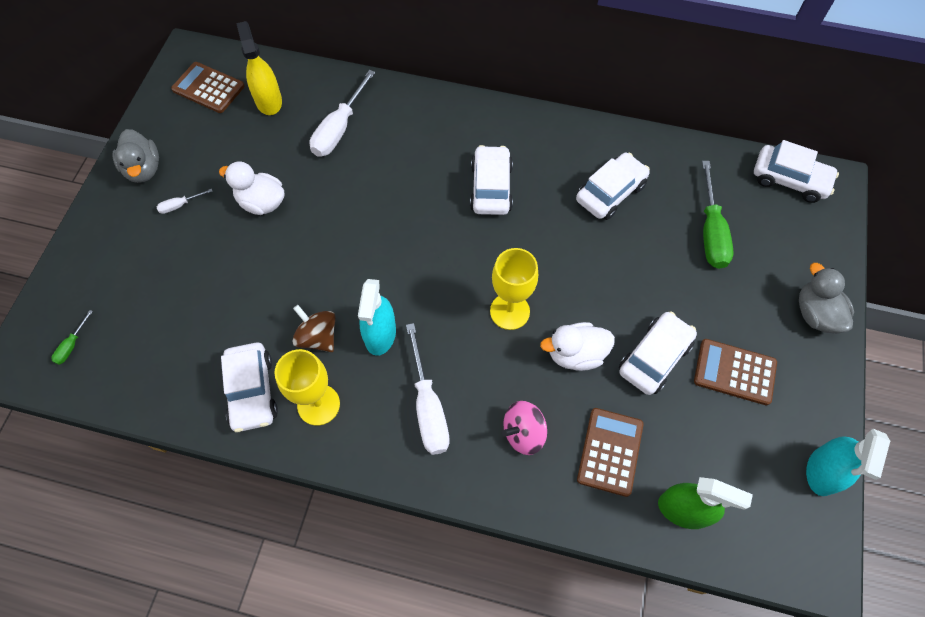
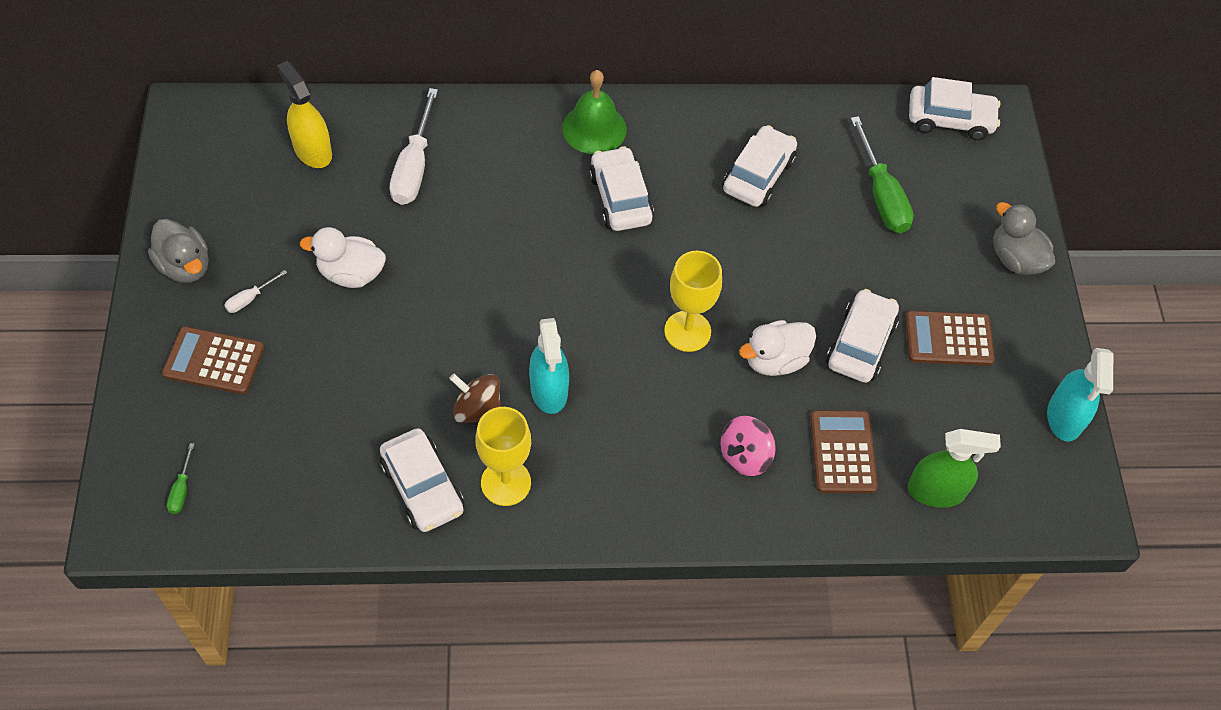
camera: 20 degrees left, 5 degrees down
(208, 88) = (228, 150): brown calculator -> brown calculator (214, 361)
(428, 406) = (631, 454): white screwdriver -> none
(489, 127) = (594, 128): none -> green bell

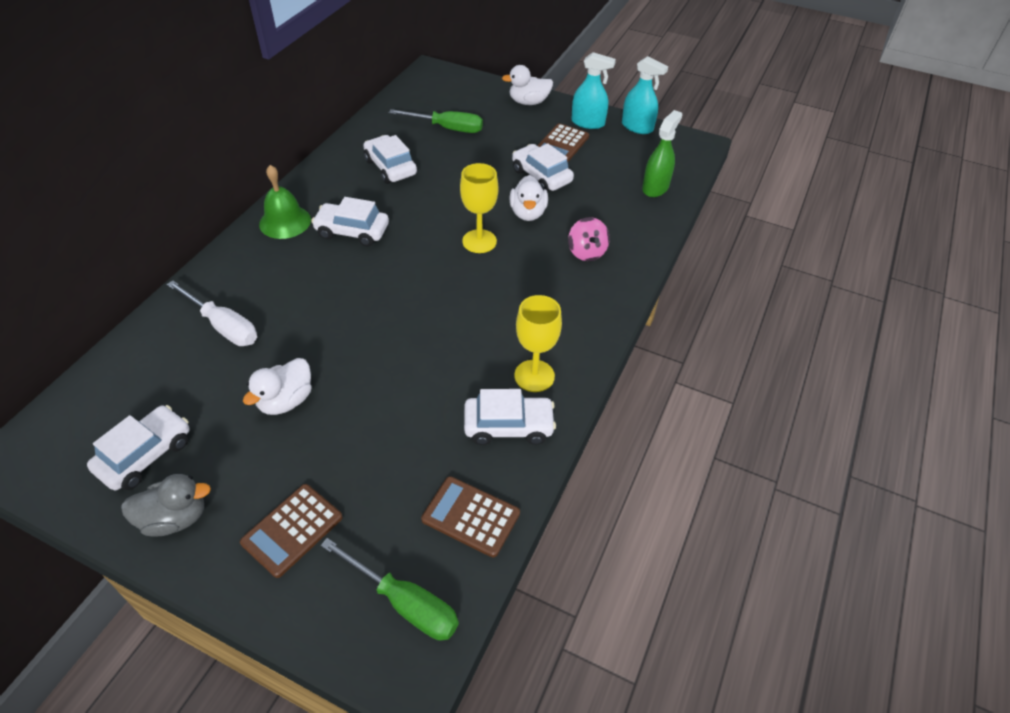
camera: 60 degrees left, 10 degrees down
(182, 489) = (404, 603): green screwdriver -> green screwdriver, size x2.16
(250, 299) = (251, 480): white screwdriver -> none
(312, 151) = (145, 383): yellow spray bottle -> none
(478, 410) = (465, 369): brown spinning top -> none
(549, 390) = (475, 324): turquoise spray bottle -> turquoise spray bottle (588, 123)
(843, 452) = (609, 211): brown calculator -> brown calculator (471, 516)
(950, 120) = (420, 86): white car -> white car (146, 455)
(1015, 259) = (528, 102): grey duck -> white duck

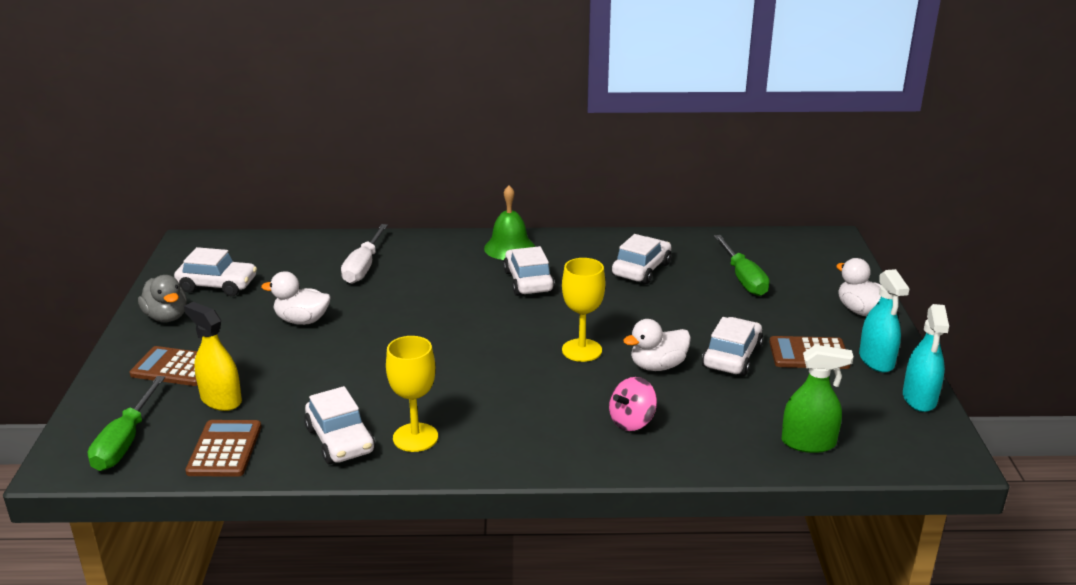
camera: 65 degrees right, 20 degrees down
(384, 501) = (221, 400): none -> yellow spray bottle

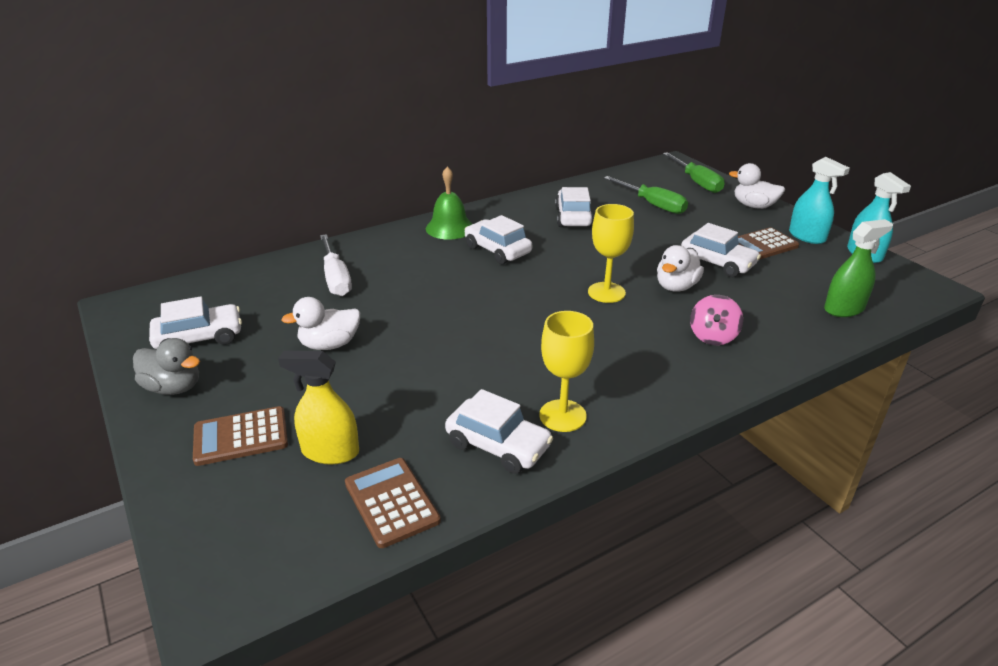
camera: 30 degrees left, 5 degrees up
(125, 441) = (267, 540): green screwdriver -> green screwdriver (697, 182)
(732, 357) = (717, 263): white car -> white car turned 135 degrees clockwise

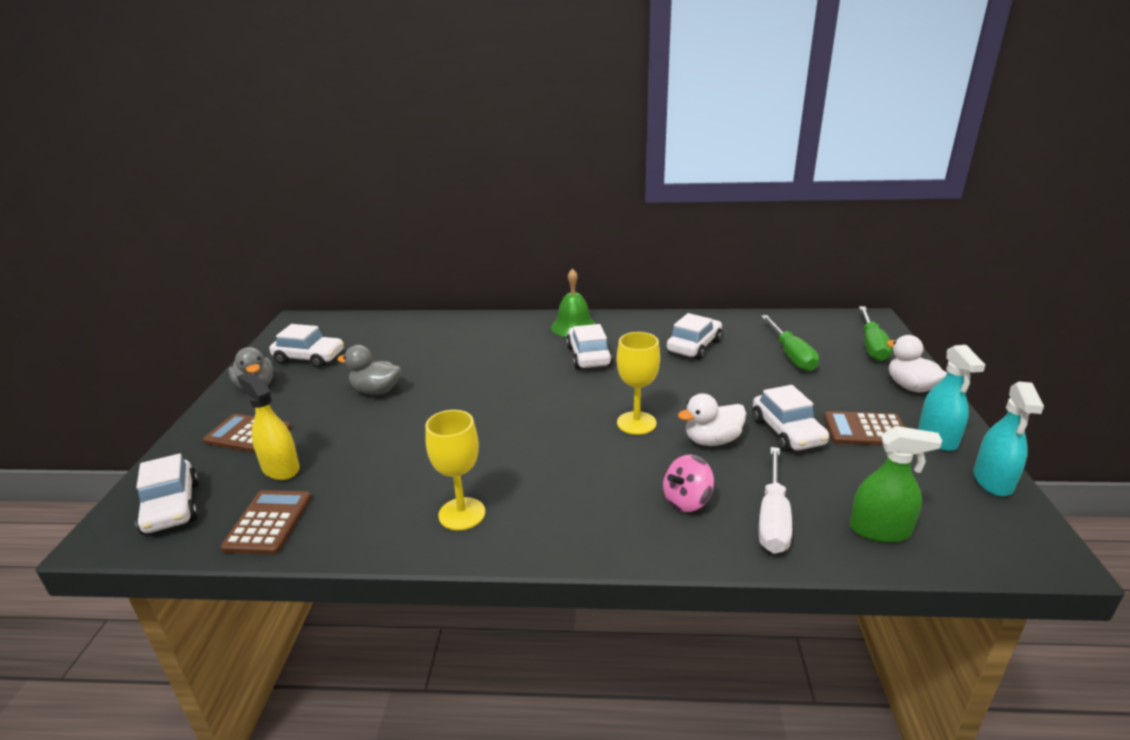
camera: 35 degrees right, 5 degrees down
(329, 345) = (376, 391): white duck -> grey duck
(336, 278) = (441, 342): white screwdriver -> white screwdriver (773, 518)
(498, 445) = (385, 515): white car -> white car (171, 507)

